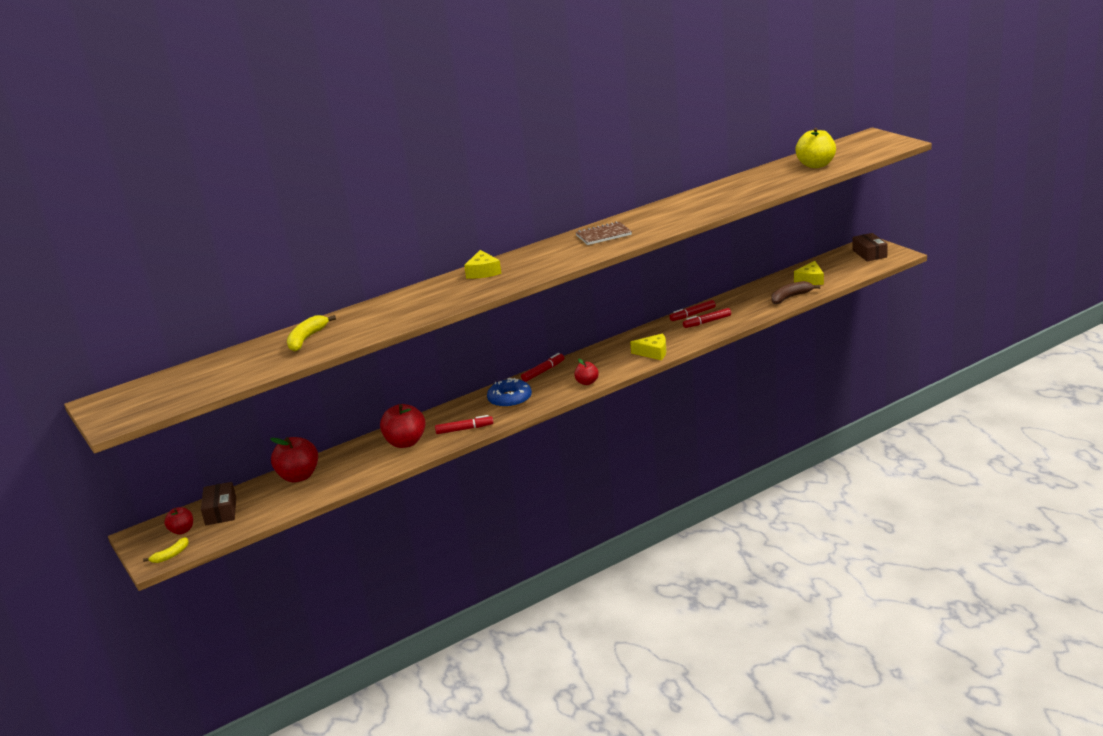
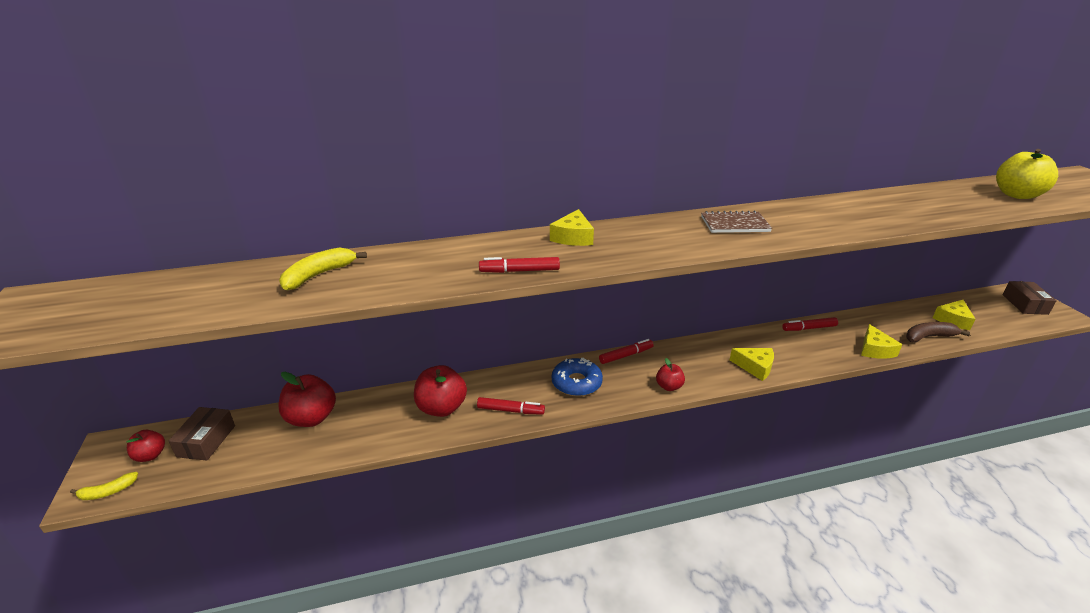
camera: 15 degrees right, 5 degrees up
(707, 322) = (824, 343): red marker -> red marker (519, 271)
(748, 317) = (875, 350): none -> yellow cheese

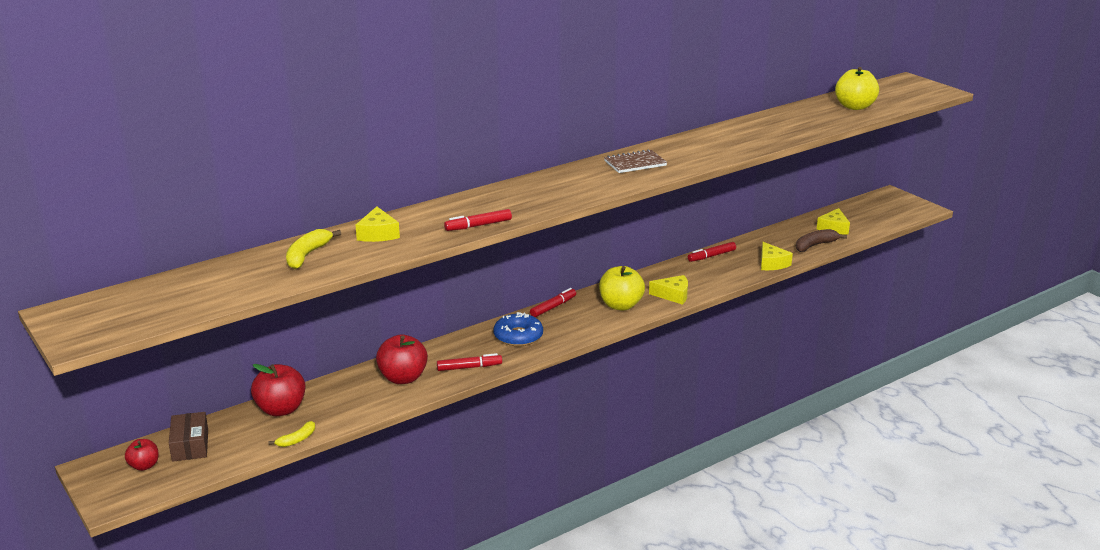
camera: 20 degrees left, 5 degrees down
(108, 492) = (131, 496): yellow banana -> yellow banana (297, 439)
(573, 237) = (504, 194): yellow cheese -> yellow cheese (378, 234)
(669, 386) = (603, 323): red apple -> none
(695, 368) = (620, 305): none -> yellow apple
(1025, 304) = (892, 205): brown box -> none

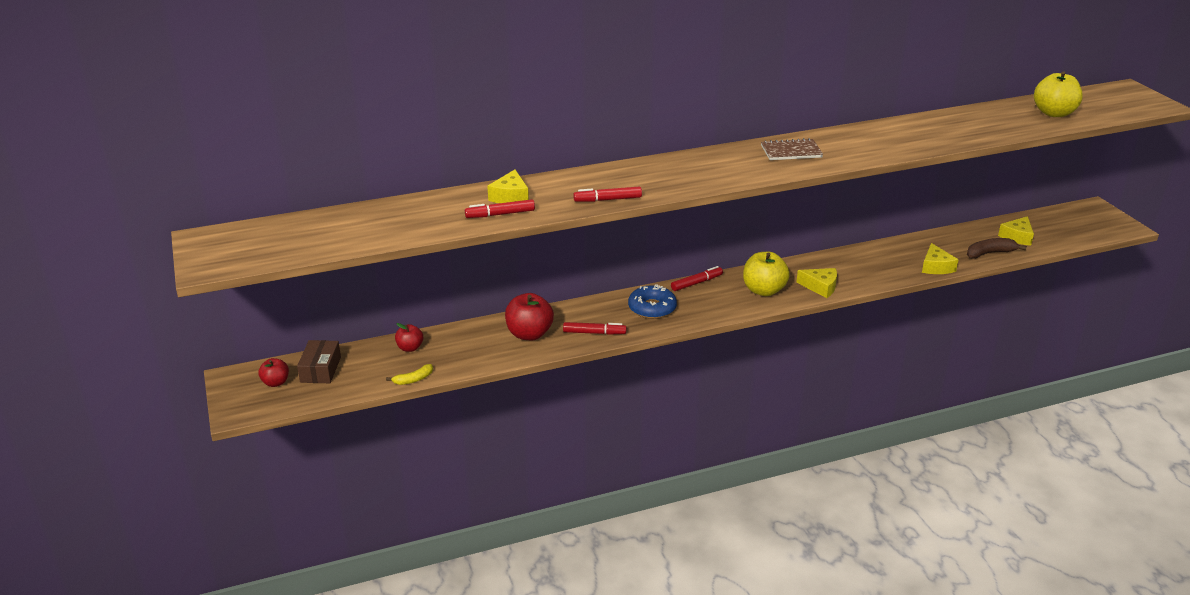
camera: 15 degrees right, 5 degrees up
(281, 409) = (410, 348): red apple -> red apple, size x0.57
(307, 255) = (437, 210): yellow banana -> none
(711, 256) = (875, 251): red marker -> red marker (500, 214)

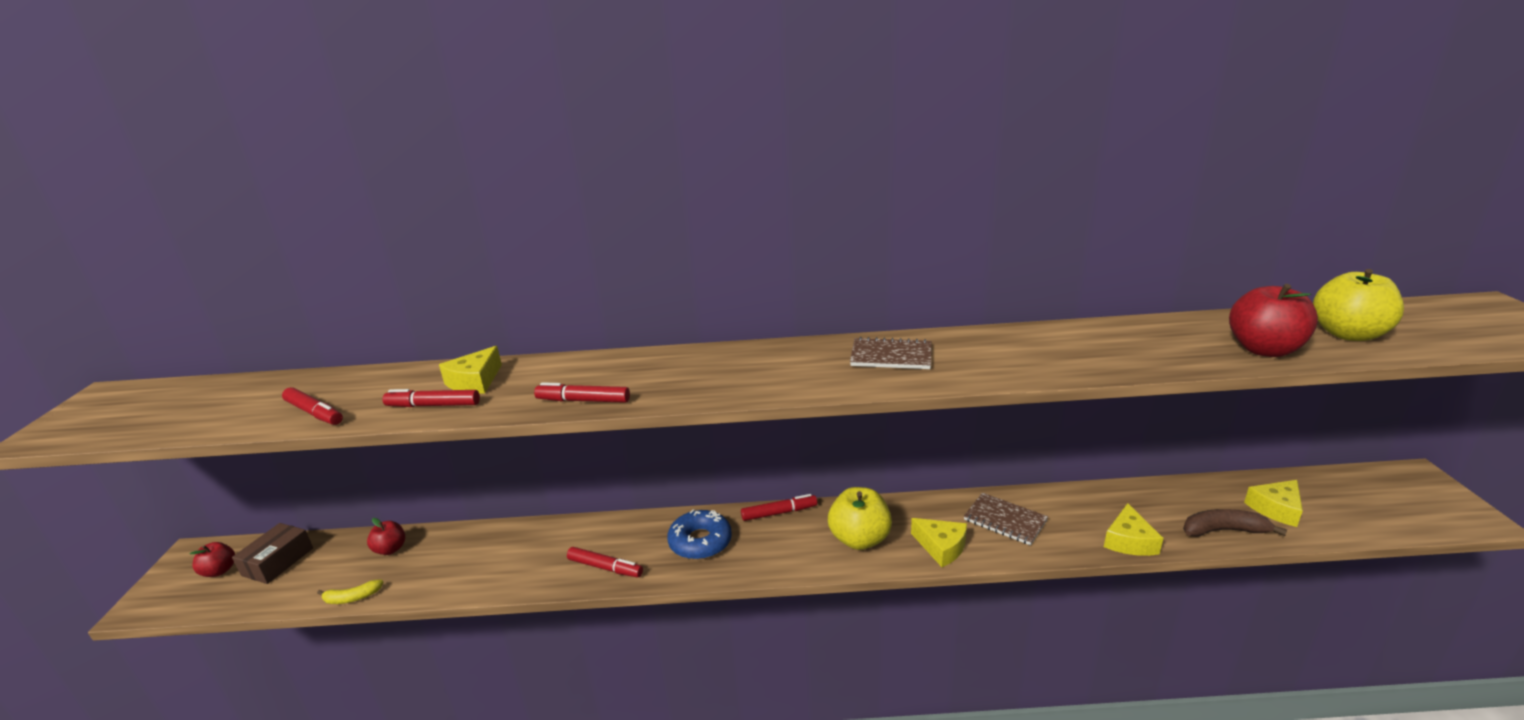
camera: 20 degrees right, 5 degrees down
(413, 229) = (314, 413): none -> red marker
(529, 334) = (530, 555): red apple -> red apple (1264, 349)
(854, 266) = (1005, 520): none -> brown notebook

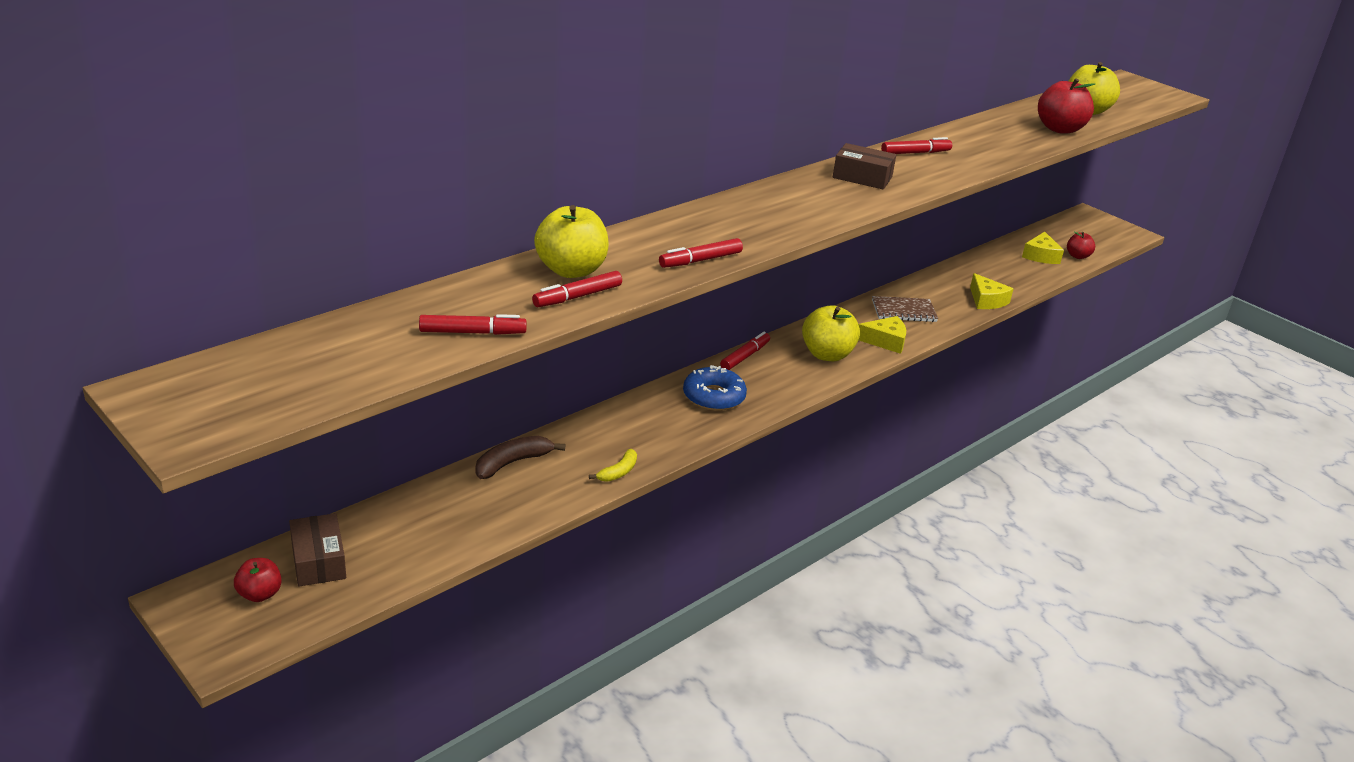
camera: 45 degrees left, 5 degrees up
(352, 598) = (465, 549): yellow banana -> yellow banana (618, 472)
(391, 549) = (432, 504): red apple -> red apple (1077, 256)
(475, 381) = (571, 270): yellow cheese -> yellow apple
(605, 568) = (665, 441): red marker -> red marker (915, 153)
(891, 356) = (862, 177): brown notebook -> brown box
(1224, 530) = (1028, 278): brown banana -> brown banana (512, 463)

